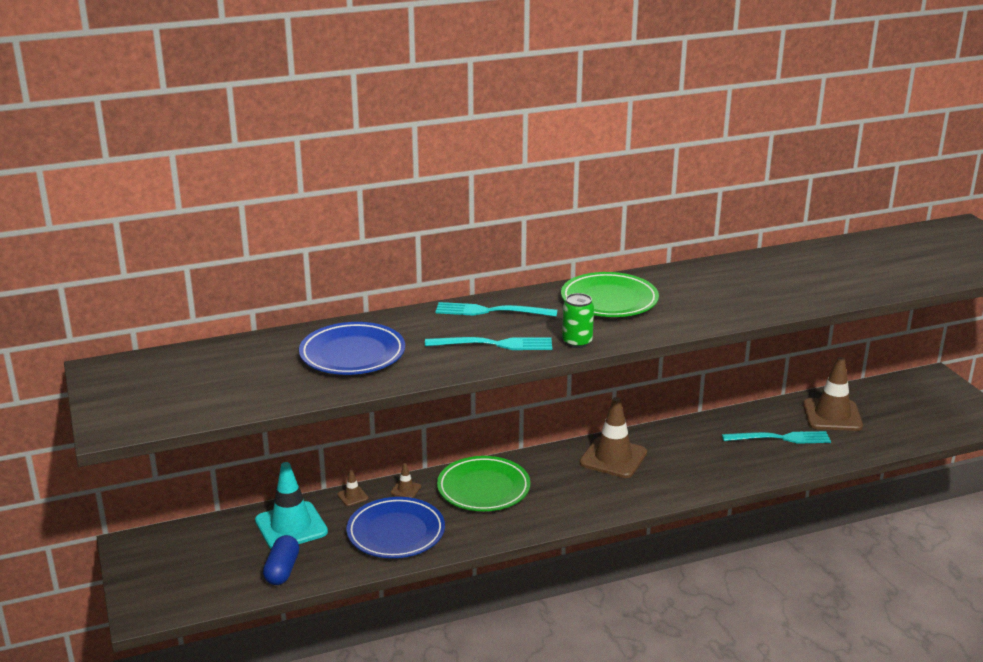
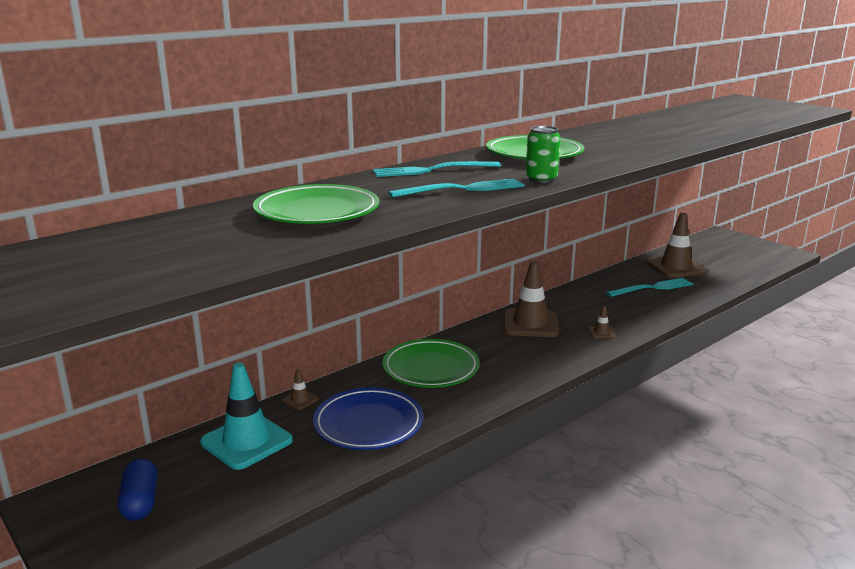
camera: 20 degrees left, 5 degrees down
(282, 570) = (260, 489): blue capsule -> blue capsule (140, 502)
(352, 354) = (317, 212): blue plate -> green plate
(405, 489) = (353, 383): brown traffic cone -> brown traffic cone (601, 332)

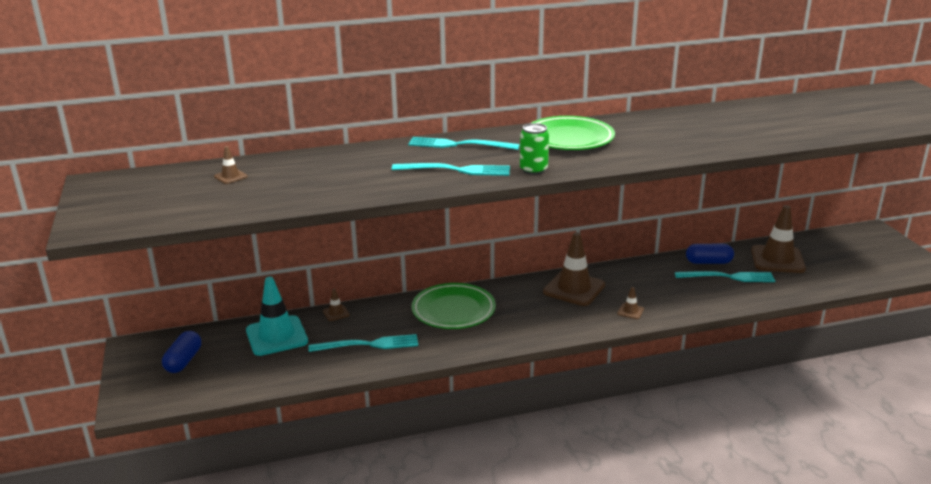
camera: 25 degrees right, 5 degrees up
(194, 229) = (230, 176): none -> brown traffic cone
(317, 212) = (324, 175): green plate -> none
(368, 424) = (368, 345): blue plate -> turquoise fork
(623, 279) = (708, 262): none -> blue capsule

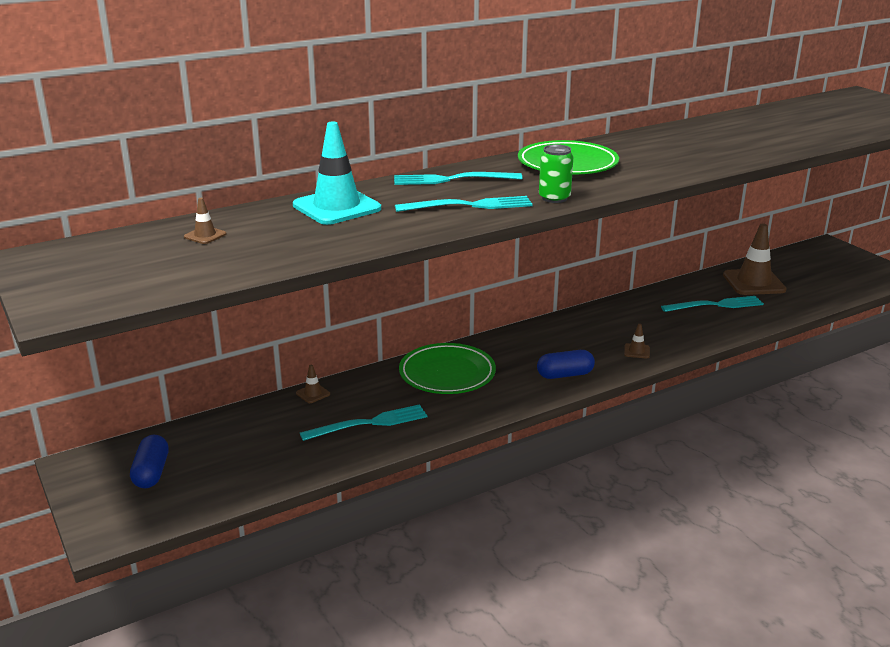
camera: 15 degrees left, 0 degrees up
(276, 336) = (254, 428): turquoise traffic cone -> turquoise traffic cone (337, 207)
(574, 289) = (565, 335): brown traffic cone -> none
(708, 262) = (688, 292): blue capsule -> blue capsule (565, 375)

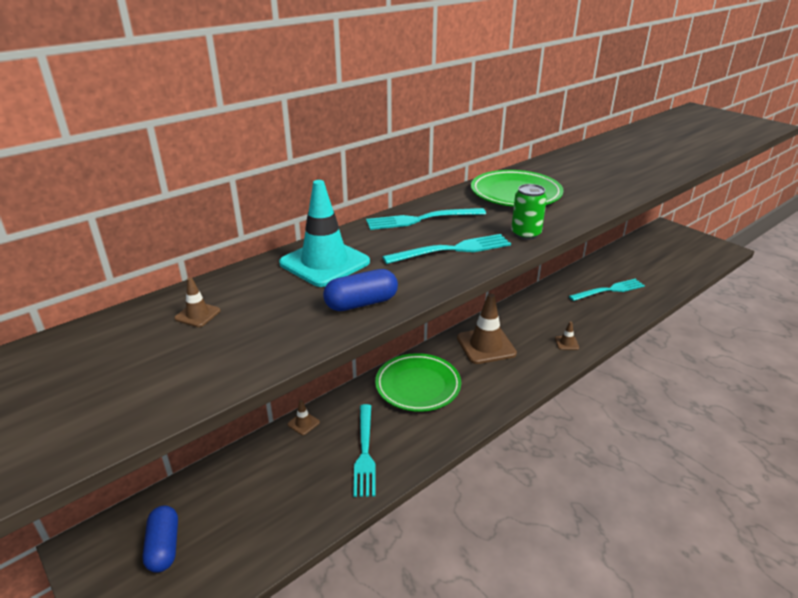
camera: 10 degrees left, 5 degrees up
(369, 423) = (364, 452): turquoise fork -> turquoise fork turned 120 degrees clockwise
(565, 375) = (518, 375): blue capsule -> blue capsule (361, 303)
(754, 282) = (628, 266): brown traffic cone -> brown traffic cone (486, 346)

